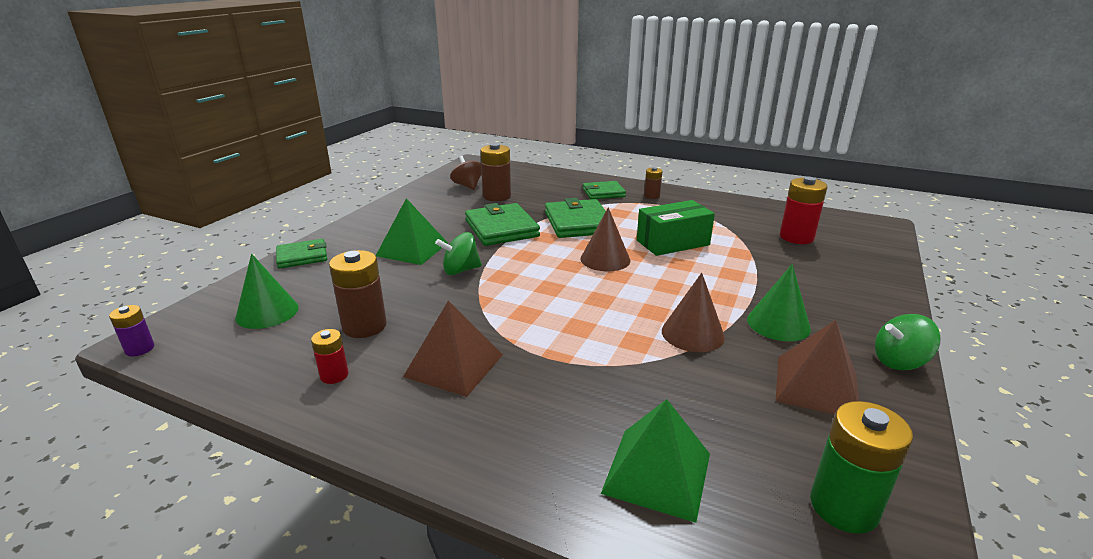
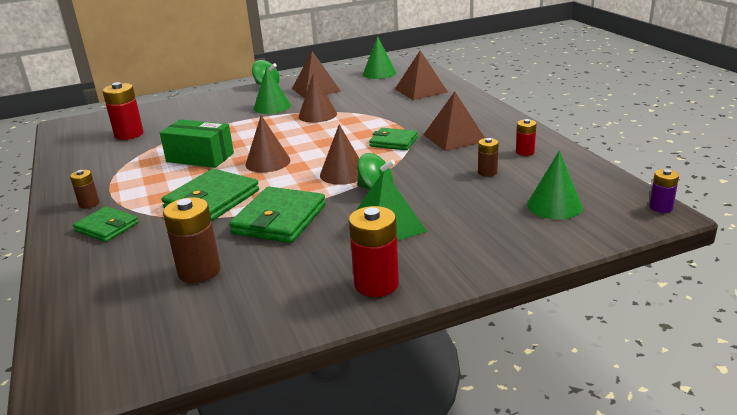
camera: 135 degrees left, 0 degrees up
(302, 256) = (498, 258): green wallet -> green wallet (393, 142)
(364, 326) = (487, 172): brown battery -> brown battery, size x0.56
(378, 221) = (376, 284): none -> red battery
(468, 186) = (189, 312): brown spinning top -> none
(515, 274) = (343, 173): none -> brown cone
(657, 473) = (421, 90): green pyramid -> brown pyramid
(844, 507) = (379, 73): green battery -> green cone

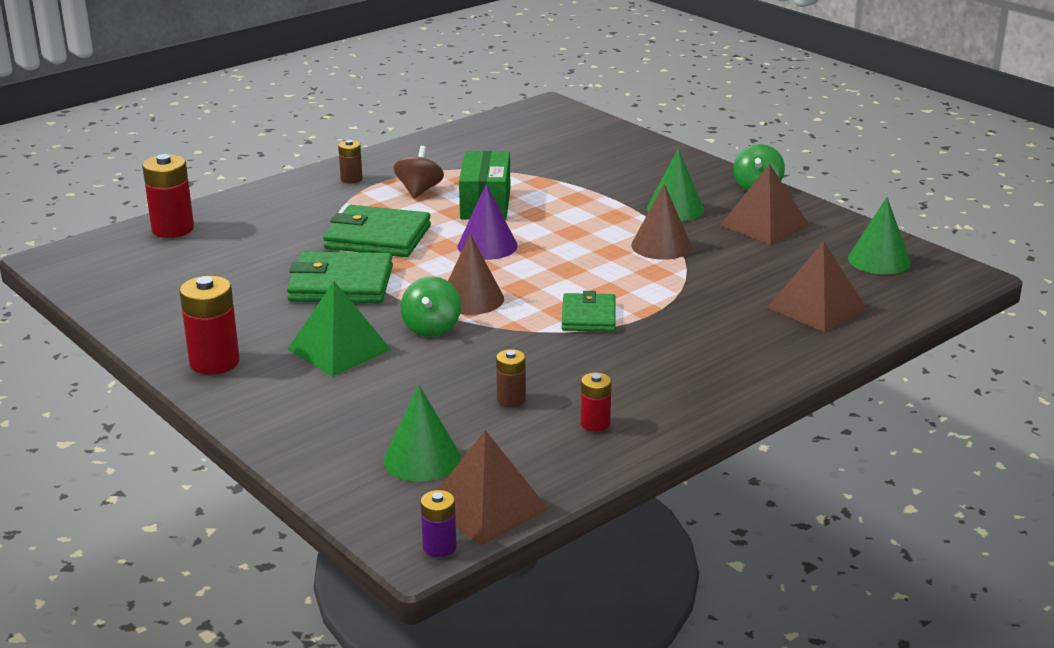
camera: 70 degrees right, 0 degrees up
(107, 227) = (305, 202): green wallet -> none
(129, 134) = (536, 147): red battery -> red battery (173, 229)
(148, 178) = (419, 191): none -> brown spinning top
(199, 271) = (228, 267): brown battery -> none
(268, 162) = (487, 246): brown cone -> purple cone
(454, 138) = (625, 361): brown pyramid -> brown pyramid (486, 507)

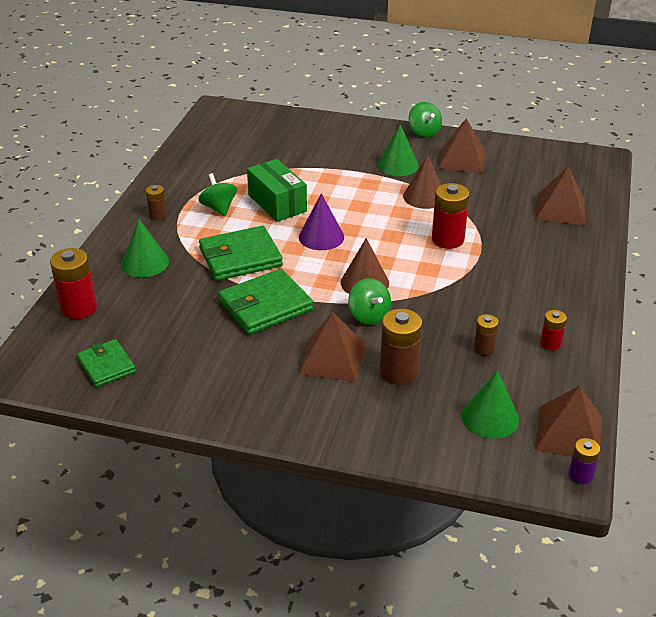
camera: 35 degrees left, 10 degrees up
(214, 362) = (263, 407): red battery -> red battery (447, 239)
(339, 349) = (332, 358): green pyramid -> brown pyramid
(388, 384) = (399, 372): none -> brown battery
(419, 191) = (219, 208): brown spinning top -> green spinning top
(588, 316) = (449, 267): green wallet -> green wallet (106, 365)
(879, 260) = (550, 163): green cone -> green cone (145, 263)

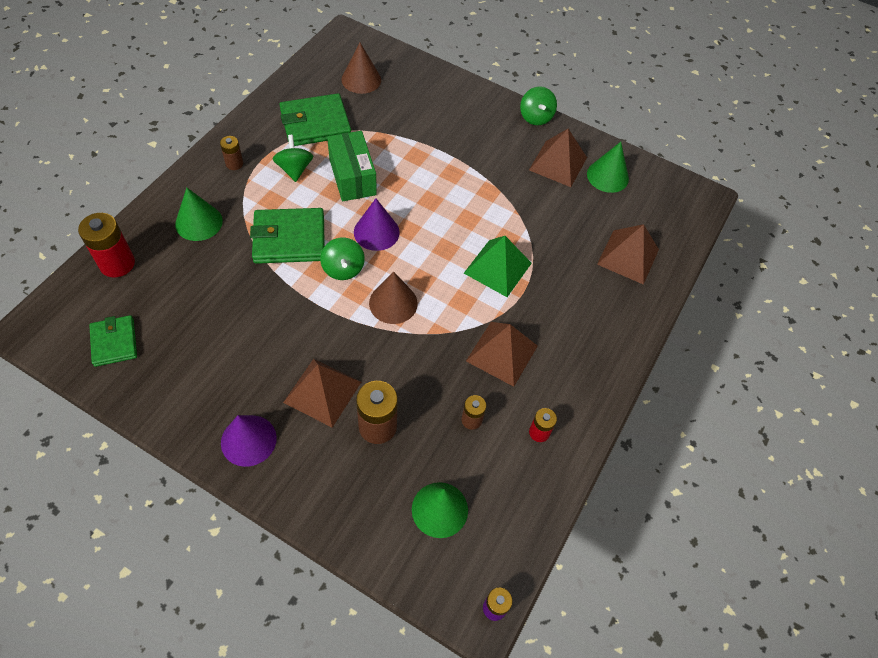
camera: 10 degrees right, 20 degrees up
(265, 306) = (287, 307): green wallet -> green wallet (315, 123)
(280, 408) = (248, 440): none -> purple cone
(369, 315) = (379, 347): green spinning top -> green spinning top (343, 269)
(397, 165) = (490, 155): green cone -> green cone (607, 176)
(424, 196) = (499, 204): brown cone -> brown cone (361, 79)
(447, 239) = (497, 268): red battery -> green pyramid
(568, 433) = (506, 551): brown pyramid -> brown pyramid (502, 353)

